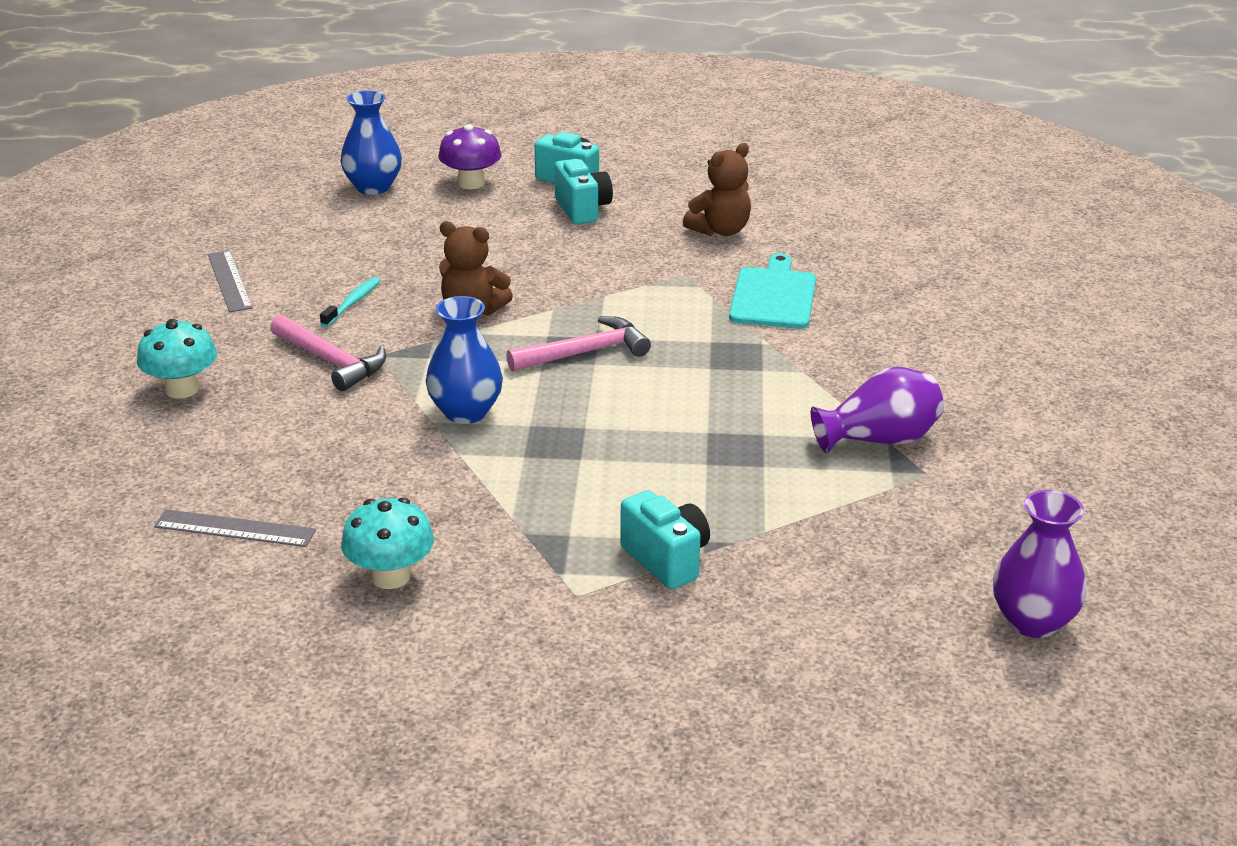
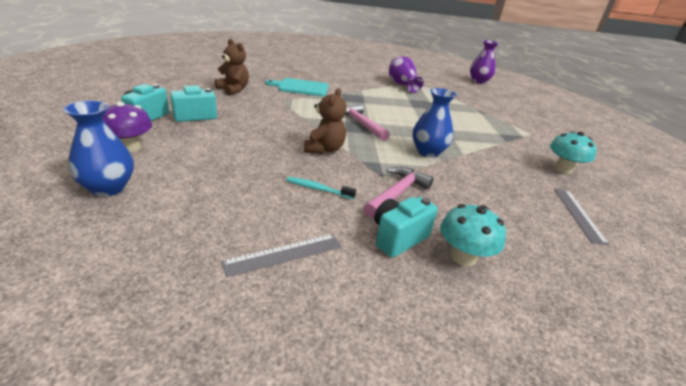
camera: 100 degrees left, 0 degrees up
(666, 560) = (497, 119): turquoise camera -> turquoise camera (398, 238)

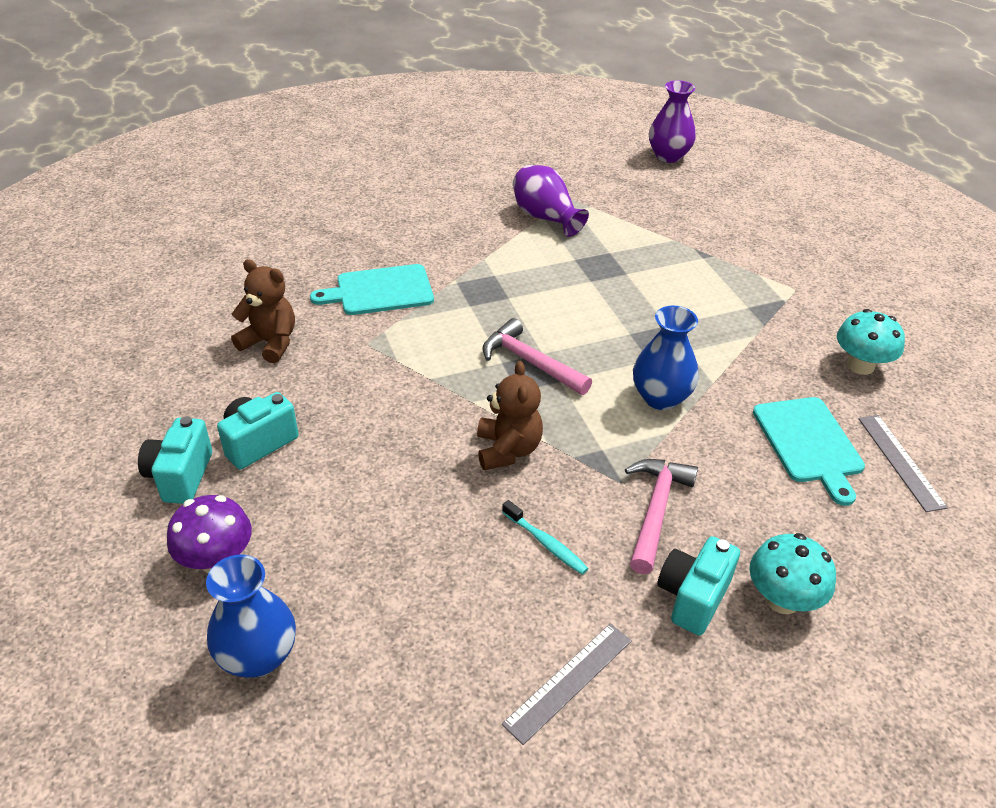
camera: 15 degrees left, 10 degrees up
(318, 189) = (546, 543): turquoise toothbrush -> turquoise toothbrush turned 135 degrees counterclockwise
(515, 191) = (809, 443): none -> turquoise cutting board

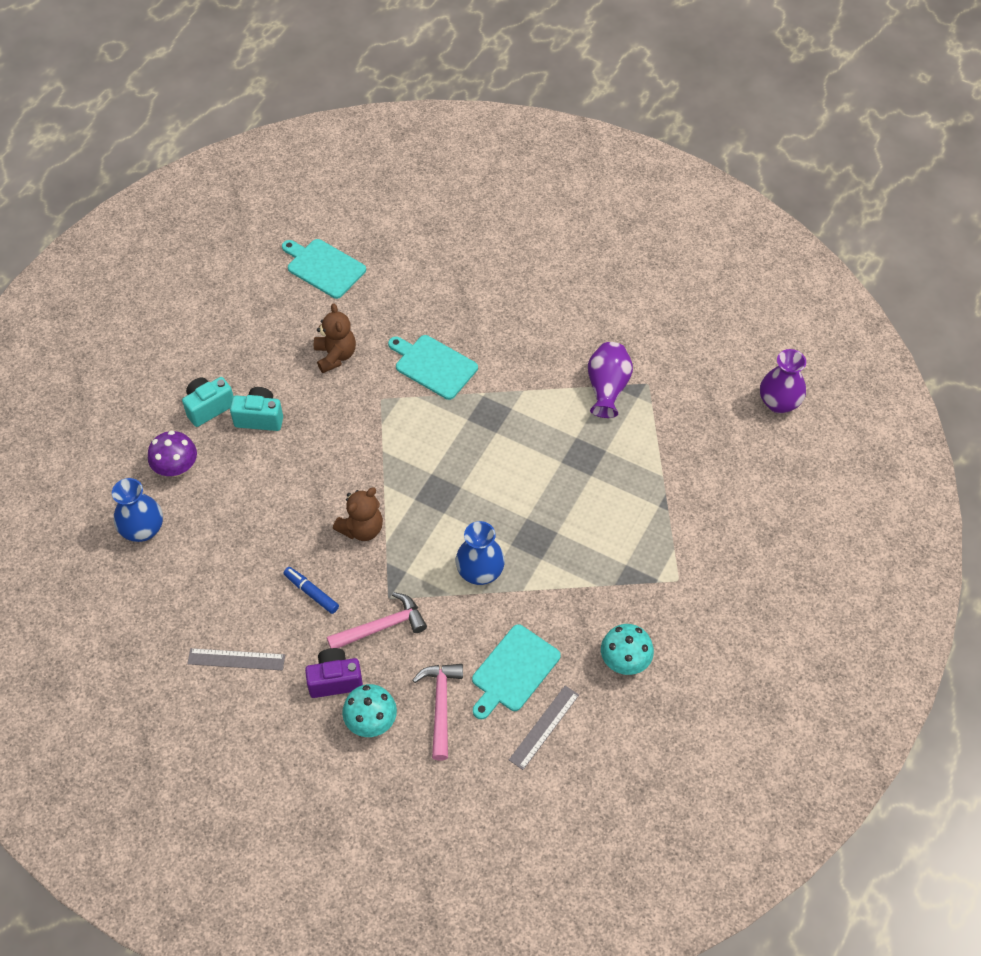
camera: 50 degrees right, 15 degrees up
(158, 290) = (324, 267): none -> turquoise cutting board
(530, 362) = (446, 487): pink hammer -> pink hammer (441, 706)
(546, 543) = (311, 593): turquoise toothbrush -> blue marker
(692, 597) = (335, 680): turquoise camera -> purple camera

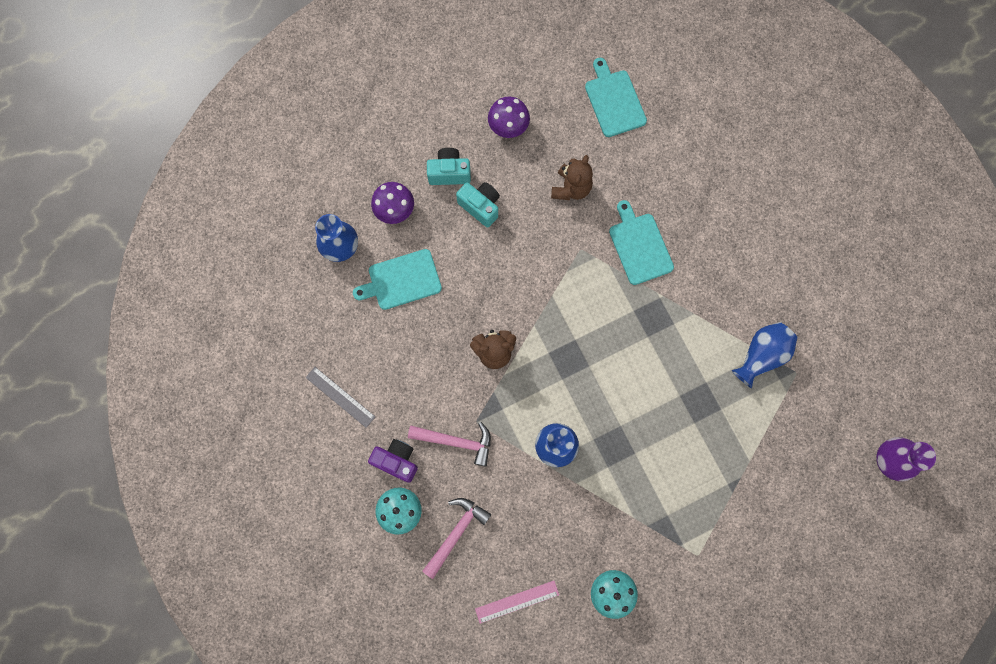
camera: 35 degrees right, 20 degrees up
(239, 340) = (508, 127): none -> purple mushroom
(311, 593) = (425, 380): blue marker -> none
(513, 671) = (525, 543): turquoise cutting board -> turquoise cutting board (401, 280)
(544, 727) = (517, 601): grey ruler -> pink ruler
(607, 388) = (761, 355): purple vase -> blue vase

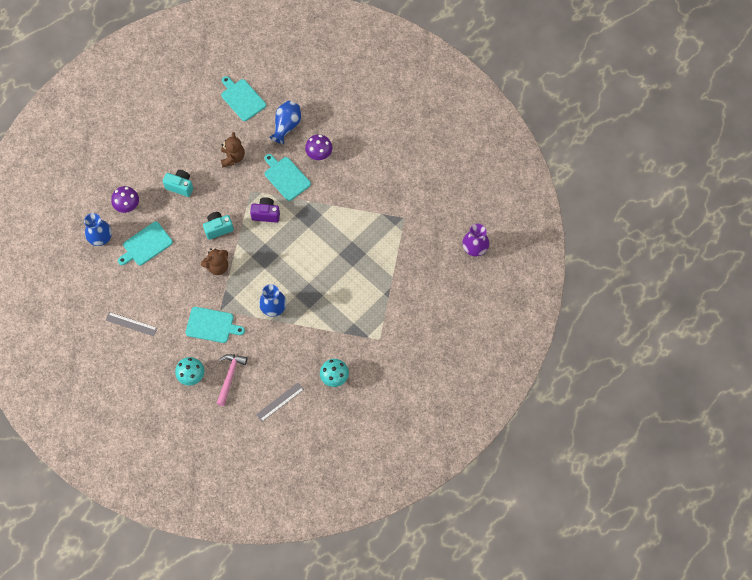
camera: 20 degrees left, 10 degrees down
(396, 461) = (179, 348): purple camera -> purple camera (266, 214)
(449, 173) = (154, 173): turquoise camera -> turquoise camera (218, 228)
(456, 441) = (212, 325): pink hammer -> turquoise cutting board
(508, 127) = (181, 134): purple mushroom -> purple mushroom (319, 154)
(517, 601) = (280, 402): pink ruler -> grey ruler
(761, 355) = (380, 215): blue vase -> blue vase (286, 126)

